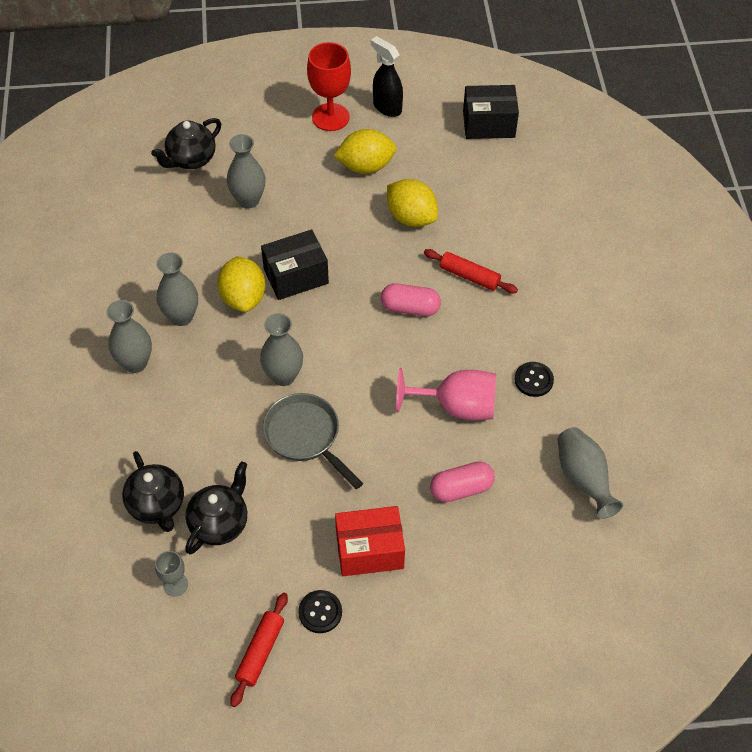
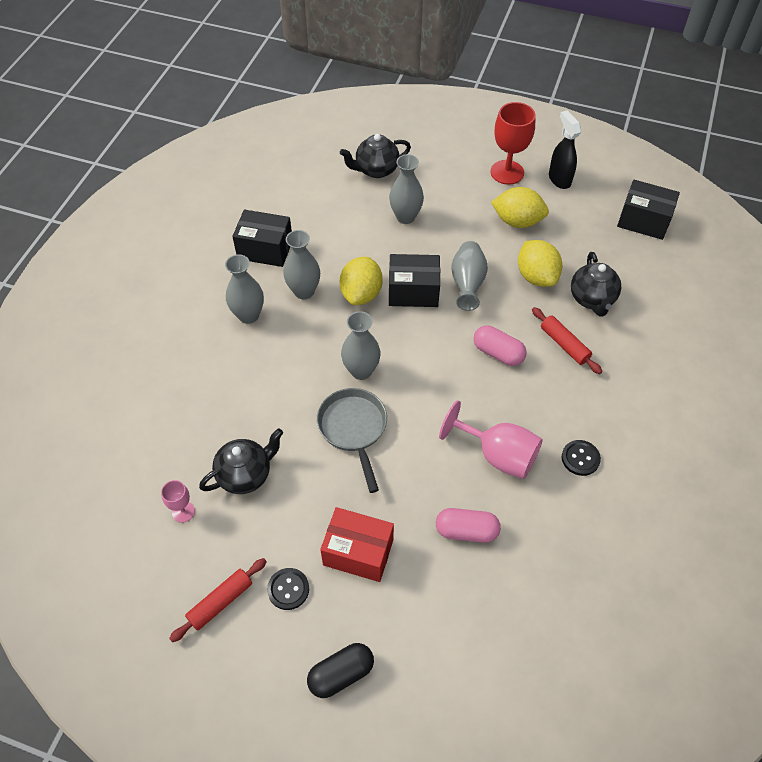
camera: 25 degrees right, 0 degrees up
(115, 287) = (265, 249): none -> black box
(157, 506) = (204, 439): black teapot -> black teapot (592, 299)
(175, 584) = (183, 512): grey goblet -> pink goblet
(409, 665) = (341, 674): none -> black capsule
(583, 479) = (585, 569): grey vase -> grey vase (467, 284)

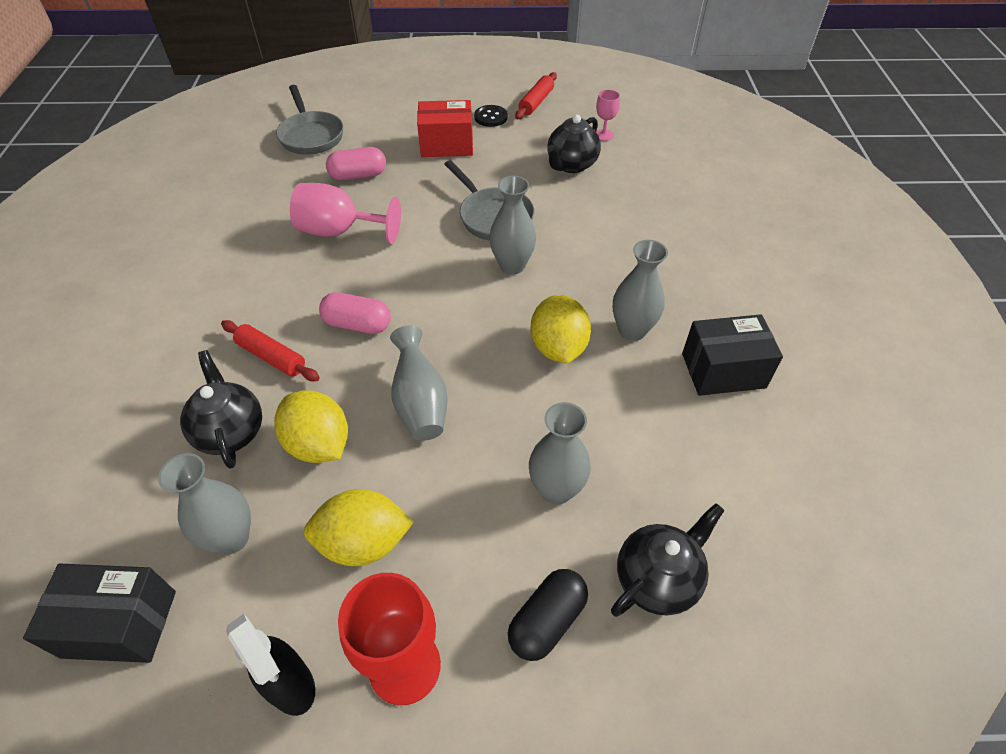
camera: 160 degrees right, 5 degrees down
(248, 315) = (675, 286): grey vase -> grey vase (231, 538)
(341, 674) = (430, 92): black capsule -> black capsule (547, 621)
(413, 291) = (491, 370): black box -> none
(510, 625) = (311, 136): none -> grey pan
(580, 458) = (251, 248): black button -> none

